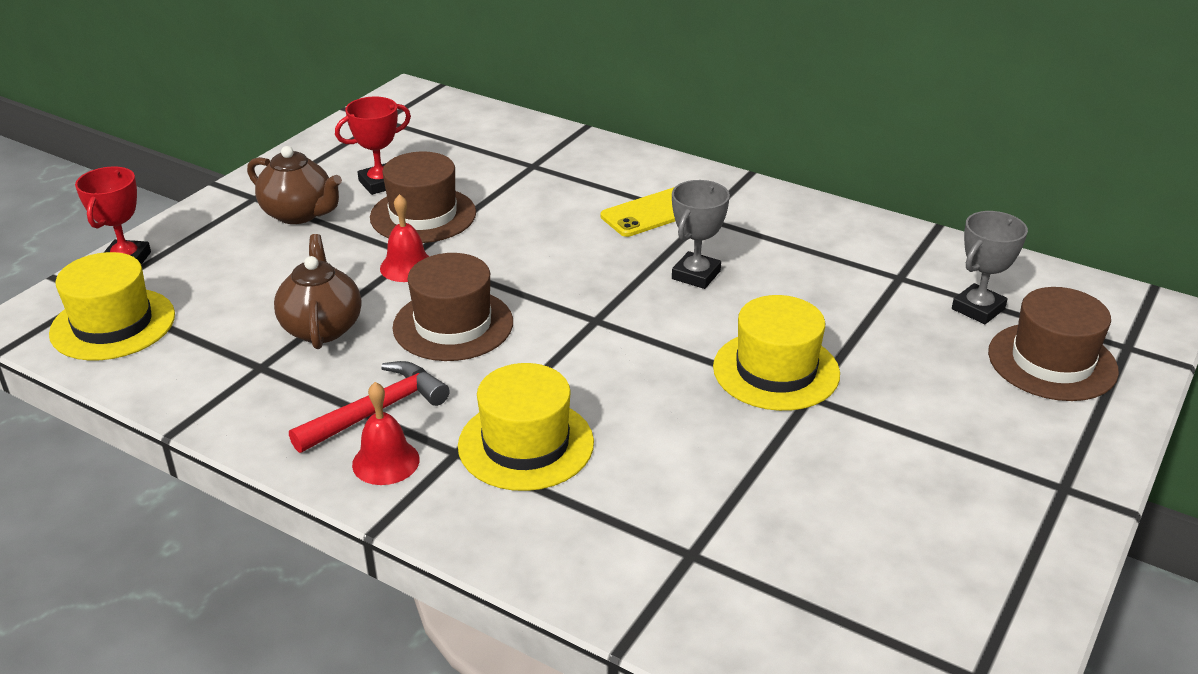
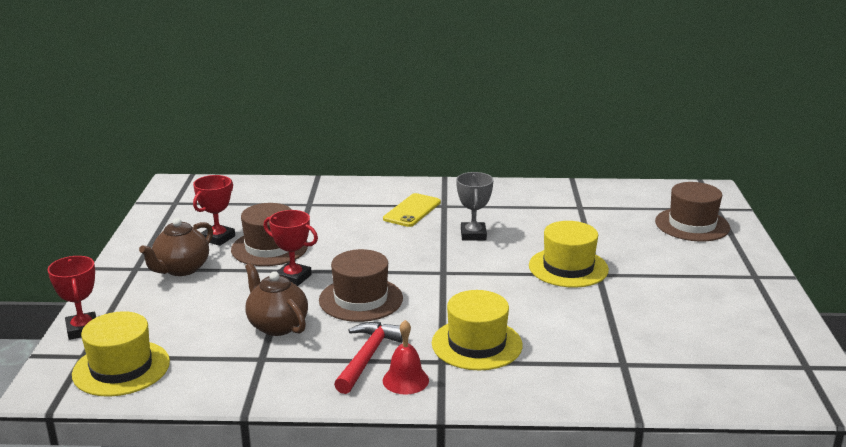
camera: 30 degrees left, 10 degrees down
(299, 214) = (181, 269): brown teapot -> brown teapot turned 120 degrees clockwise
(407, 266) = (293, 278): red bell -> red trophy
(978, 309) = (633, 211): grey trophy -> none

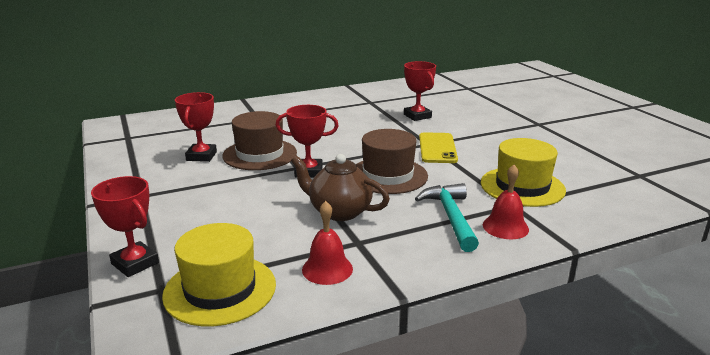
camera: 25 degrees left, 0 degrees up
(181, 269) = (191, 187): brown teapot -> none
(213, 374) = (327, 269): none -> red bell
(367, 357) = (451, 217): red hammer -> turquoise hammer
(412, 210) = (350, 109): yellow phone -> yellow phone (437, 148)
(473, 235) = (417, 116): grey trophy -> red trophy
(568, 267) = (513, 124): yellow hat -> none
(692, 225) = (552, 86): brown hat -> none

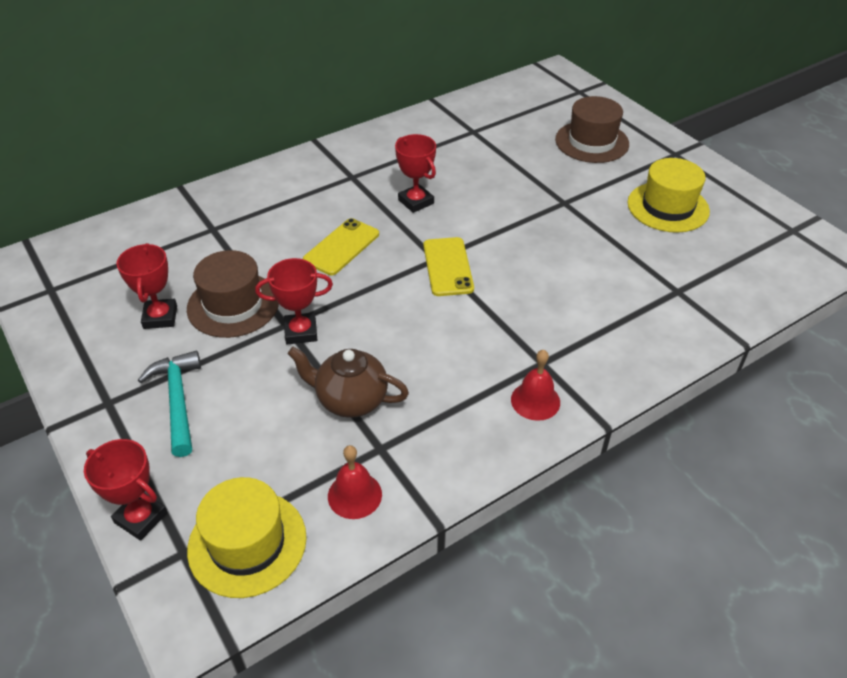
camera: 10 degrees left, 20 degrees up
(353, 133) = (341, 247): none -> yellow phone
(388, 175) = (396, 327): brown hat -> brown hat (592, 142)
(451, 217) = (475, 392): turquoise hammer -> turquoise hammer (178, 401)
(522, 186) = (550, 328): yellow hat -> yellow hat (668, 207)

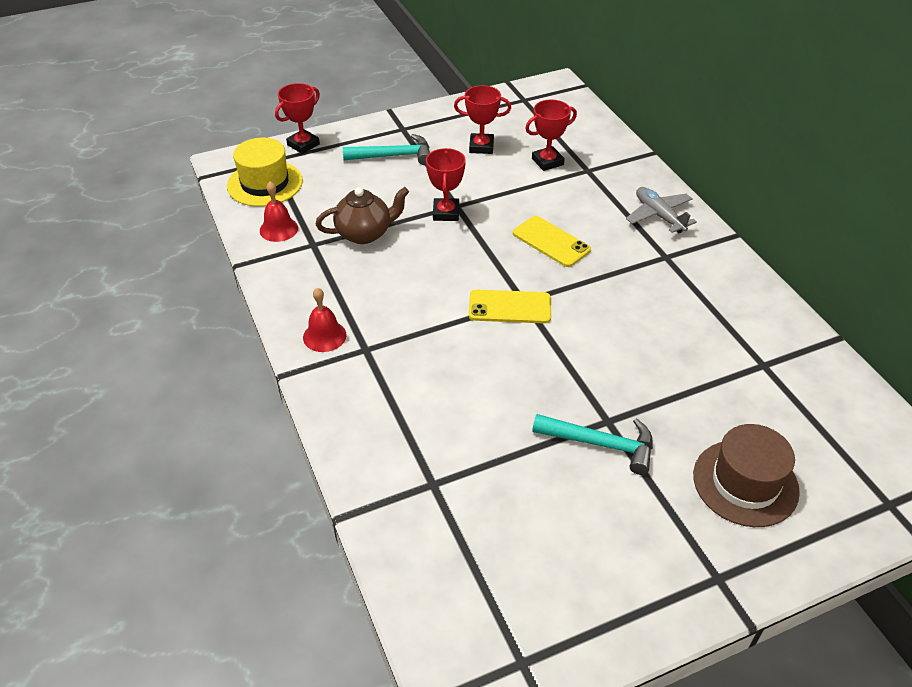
camera: 100 degrees right, 0 degrees up
(233, 305) = (486, 180): brown hat -> none
(290, 181) = (659, 216): none -> grey plane
(350, 400) = (365, 233): brown teapot -> brown teapot turned 45 degrees clockwise
(416, 202) = (618, 298): red trophy -> red trophy (547, 162)
(590, 205) = (600, 444): none -> turquoise hammer
(668, 207) = (589, 525): yellow hat -> none

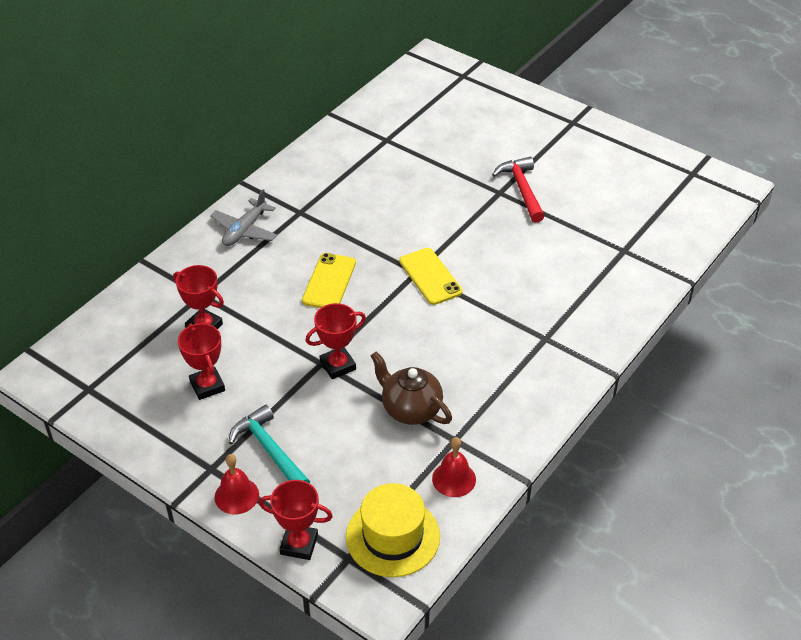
camera: 120 degrees left, 0 degrees up
(324, 336) = (554, 369): red bell -> red bell (236, 495)
(600, 444) = (522, 189): turquoise hammer -> red hammer
(745, 483) = (497, 126): brown hat -> none

